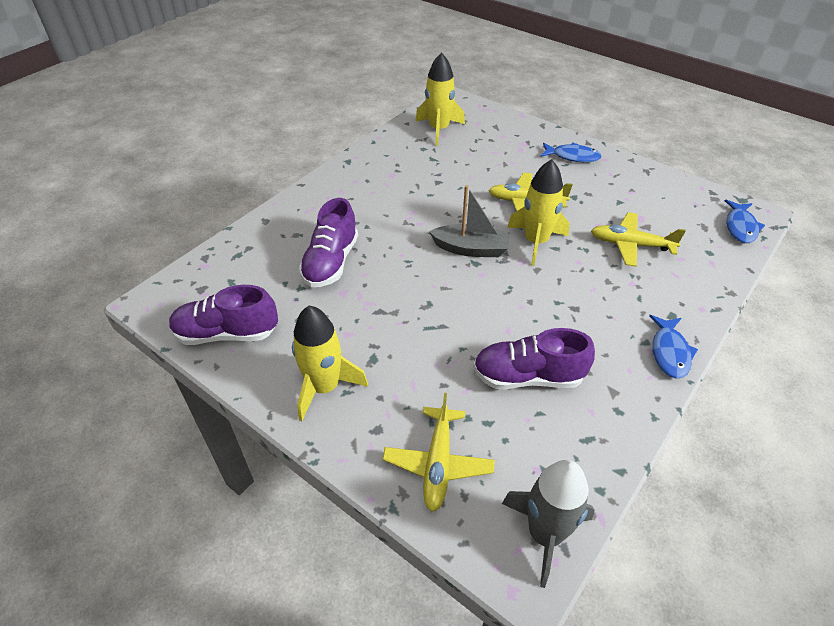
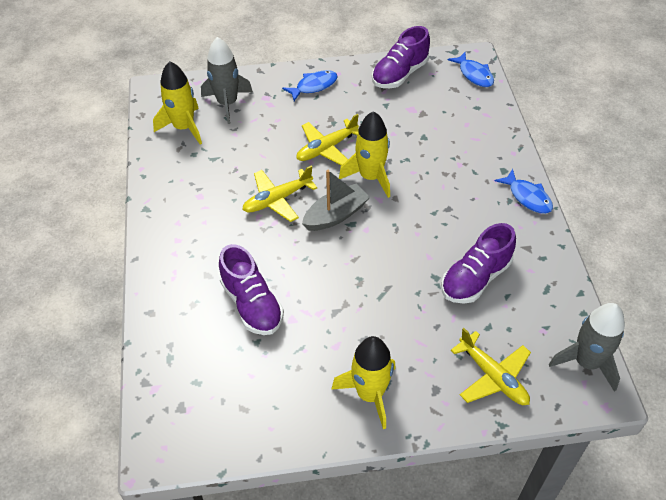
camera: 45 degrees left, 5 degrees up
(227, 333) = (252, 421): purple shoe -> purple shoe (400, 74)
(489, 132) = (227, 103): none -> grey rocket
(630, 245) = (428, 135): yellow plane -> yellow plane (277, 200)

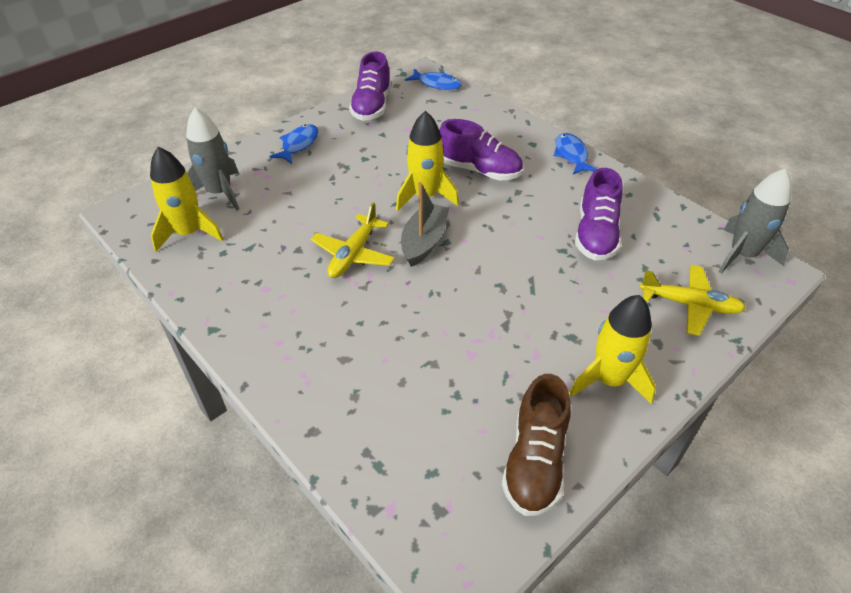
camera: 35 degrees left, 5 degrees down
(252, 304) = (418, 362): purple shoe -> purple shoe (479, 170)
(265, 416) = (535, 461): none -> brown shoe
(326, 148) = (361, 190): yellow plane -> none
(527, 197) = (571, 155): blue fish -> blue fish turned 120 degrees counterclockwise

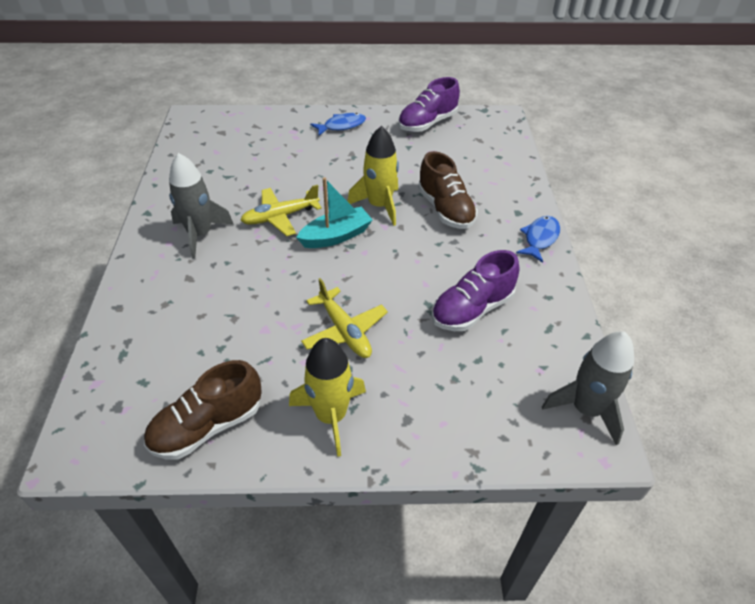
camera: 40 degrees right, 0 degrees up
(189, 233) = (207, 148): yellow rocket -> none
(220, 192) = (255, 133): grey rocket -> grey rocket (200, 234)
(424, 241) = (336, 236): grey boat -> turquoise boat
(437, 84) = (500, 129): blue fish -> none
(479, 170) = (445, 209): purple shoe -> brown shoe
(690, 305) = (475, 413): yellow plane -> yellow plane (345, 331)

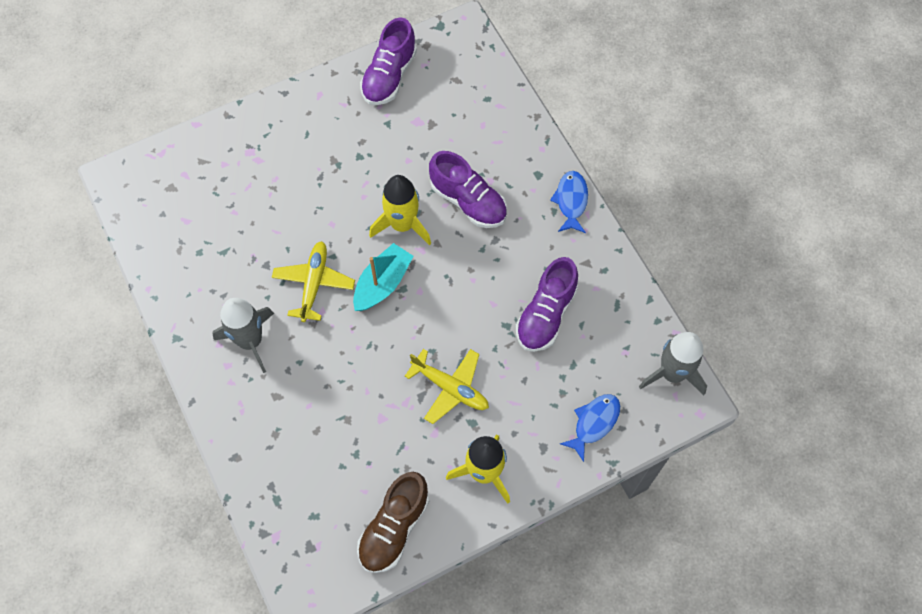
camera: 25 degrees left, 20 degrees up
(280, 217) = (314, 283): yellow plane -> yellow plane turned 150 degrees clockwise
(341, 126) = (298, 120): blue fish -> blue fish (594, 423)
(445, 209) = (468, 201): brown shoe -> purple shoe

